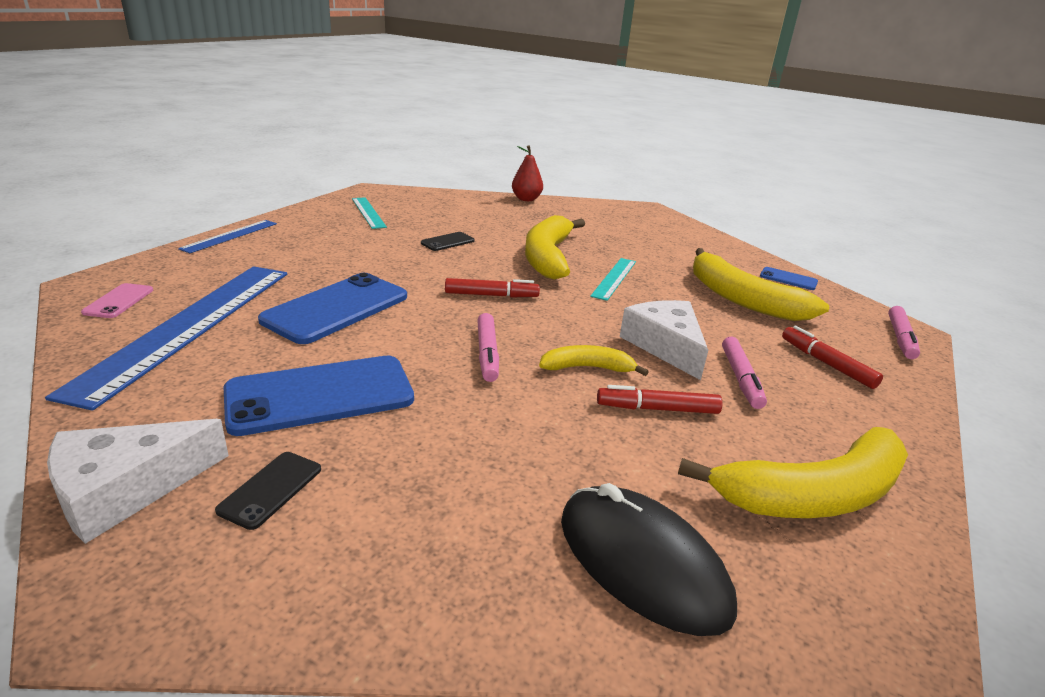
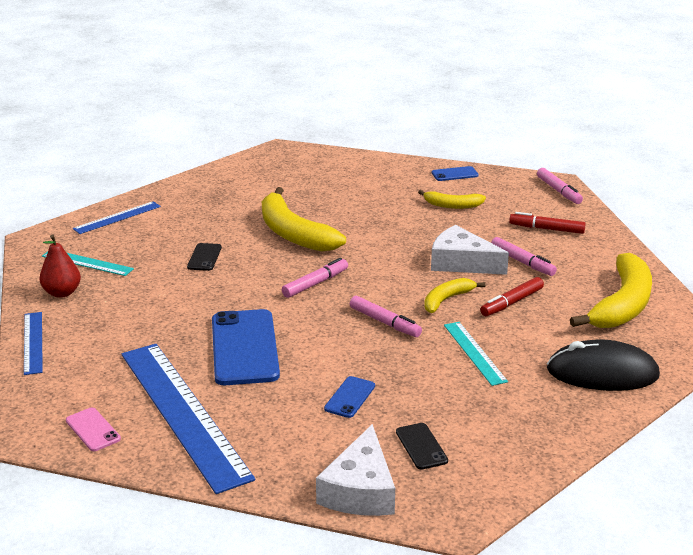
camera: 40 degrees left, 0 degrees up
(320, 395) = (350, 397): blue phone -> blue phone, size x0.47
(444, 199) = (117, 217): none -> blue ruler
(491, 295) = (315, 284): red marker -> pink marker
(526, 199) = (179, 184): red pear -> red pear (62, 293)
(614, 278) = (361, 229): turquoise ruler -> turquoise ruler (474, 352)
(742, 299) = (452, 205): yellow banana -> yellow banana, size x0.53

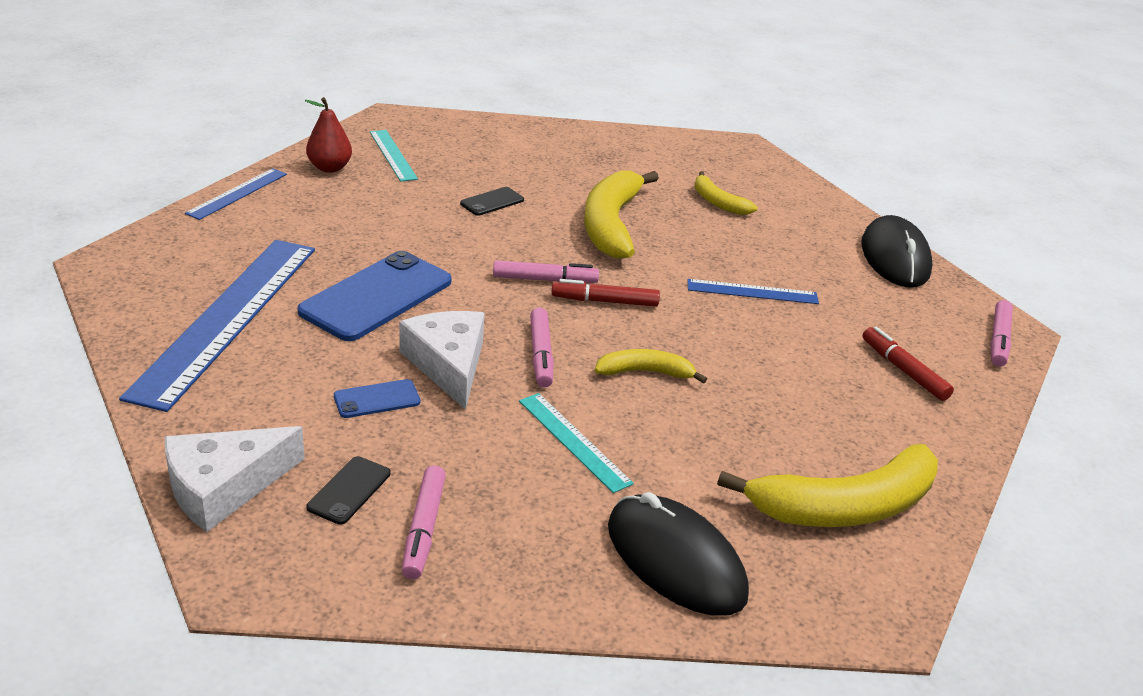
camera: 40 degrees right, 5 degrees up
(93, 430) = (145, 286): pink phone -> none
(117, 217) = (484, 132): blue ruler -> blue ruler (752, 292)
(452, 205) = (831, 286): yellow banana -> yellow banana (718, 202)
(454, 174) = (895, 258): blue phone -> black mouse
(461, 262) = (732, 346): white cheese -> white cheese (448, 364)
(474, 352) = (574, 441): turquoise ruler -> turquoise ruler turned 60 degrees counterclockwise
(511, 302) = (711, 419): red marker -> red marker (604, 301)
(522, 262) = (805, 387): pink marker -> pink marker (424, 529)

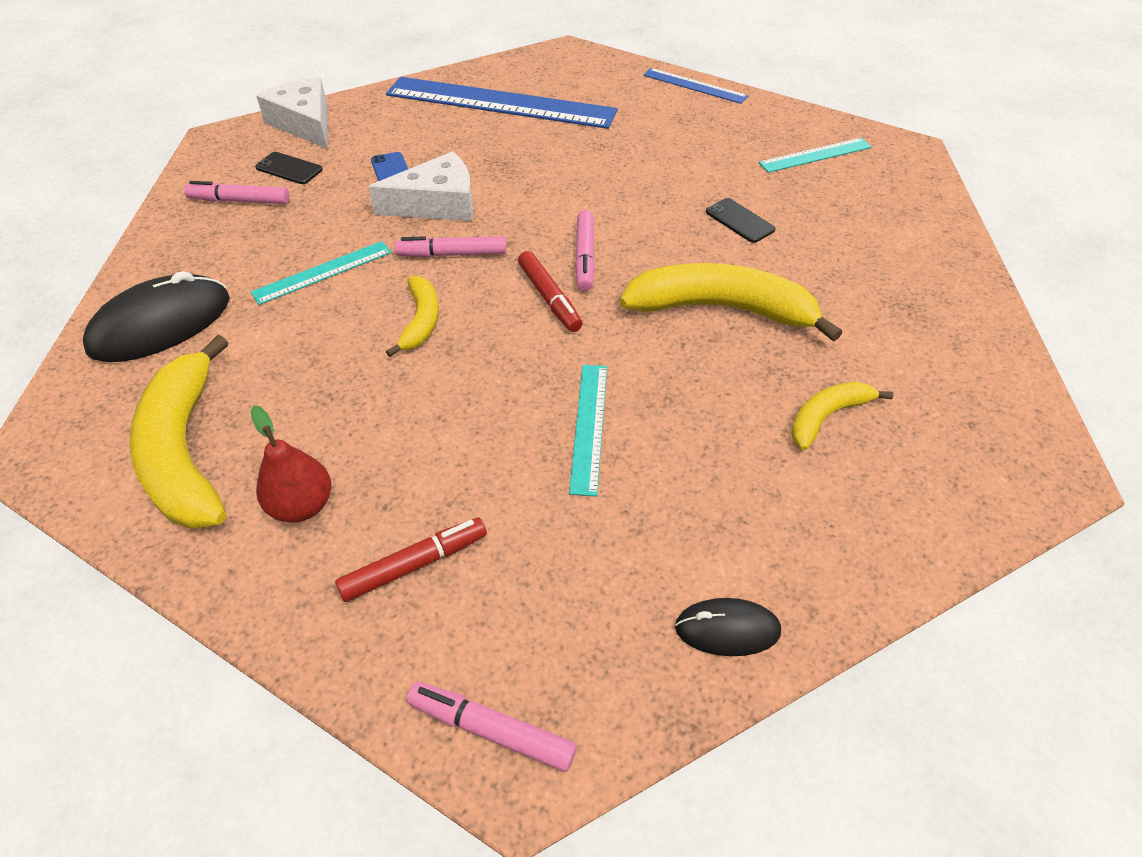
camera: 95 degrees right, 15 degrees up
(329, 168) = (766, 123): red pear -> red pear (302, 505)
(376, 296) = (539, 163): blue phone -> none
(604, 301) = (549, 298): red marker -> red marker turned 150 degrees clockwise
(752, 292) = (589, 426): blue ruler -> turquoise ruler
(895, 258) = (727, 629): black mouse -> black mouse, size x0.54

